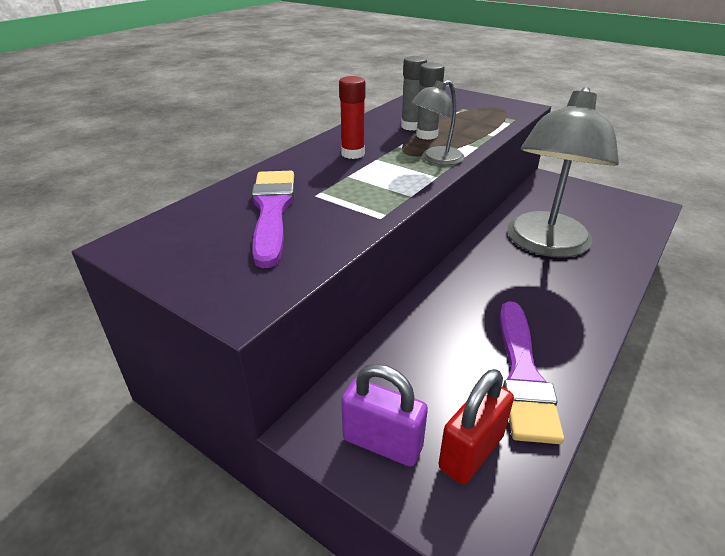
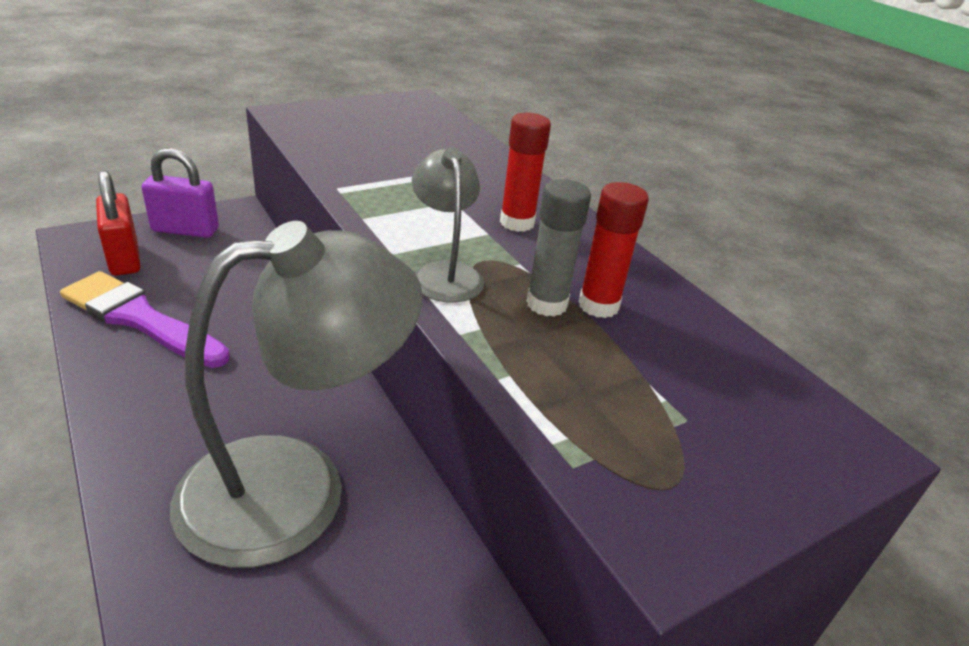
camera: 110 degrees right, 0 degrees up
(272, 211) = (411, 149): purple brush -> none
(382, 443) = (185, 230): purple padlock -> purple padlock turned 45 degrees clockwise
(411, 126) = (598, 305): grey glue stick -> red glue stick
(545, 245) = (296, 487): grey lamp -> grey lamp turned 105 degrees clockwise

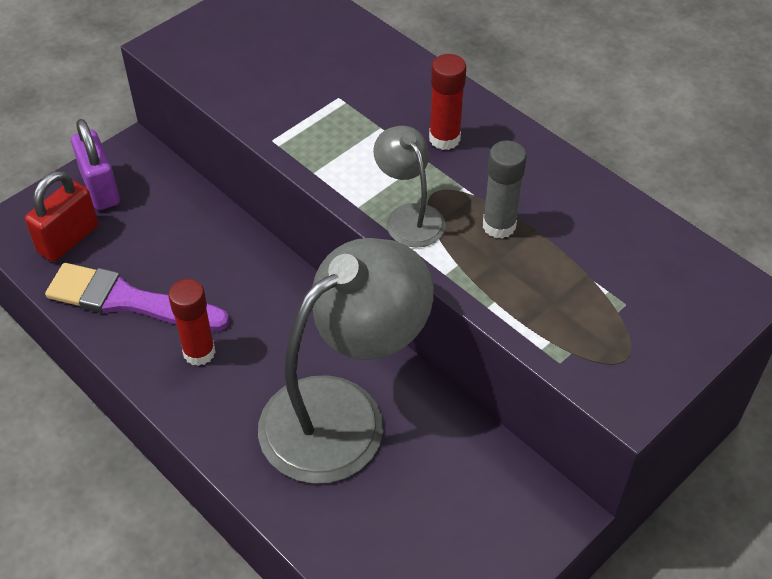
camera: 10 degrees left, 15 degrees up
(124, 258) = (68, 239): red padlock -> red padlock turned 75 degrees clockwise
(185, 230) = (100, 188): purple padlock -> purple padlock turned 75 degrees clockwise
(598, 305) = (539, 215): red glue stick -> red glue stick (199, 352)

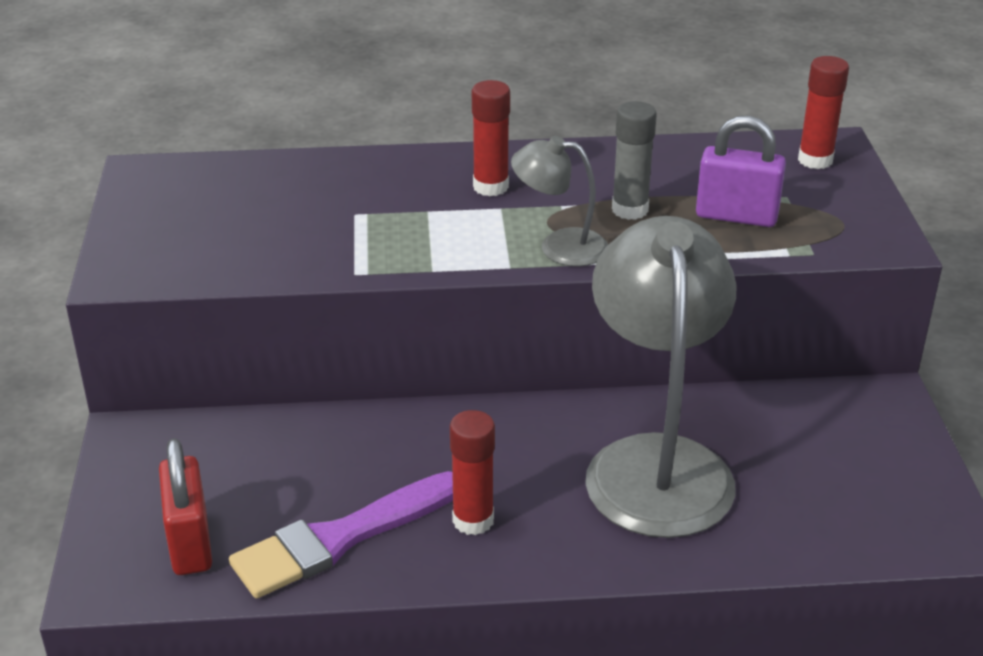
camera: 50 degrees left, 15 degrees down
(100, 188) = (150, 484): purple padlock -> purple padlock (736, 216)
(702, 293) = (815, 160): none -> red glue stick

